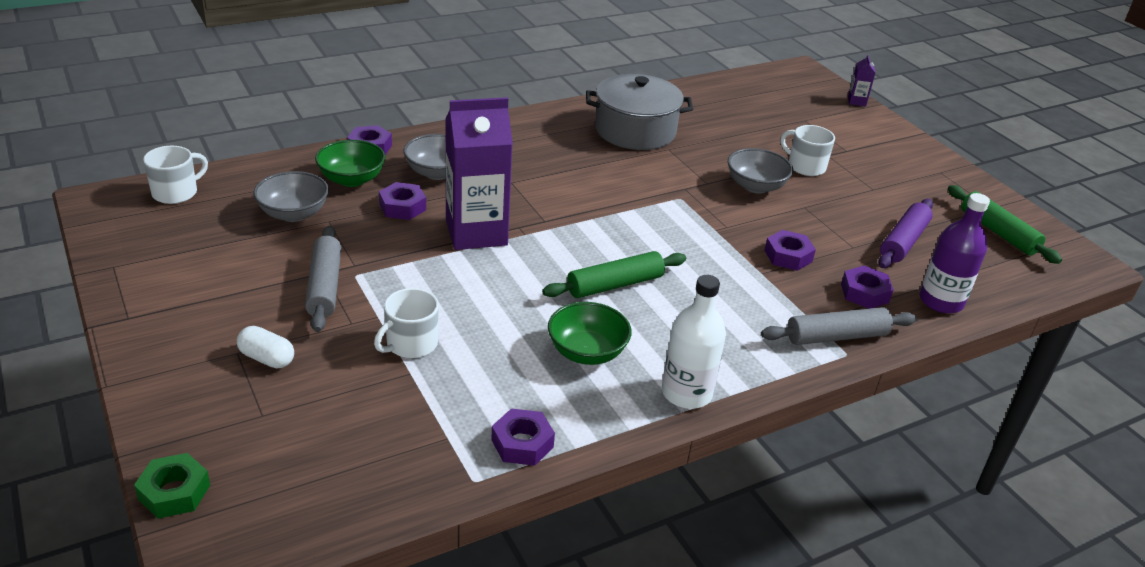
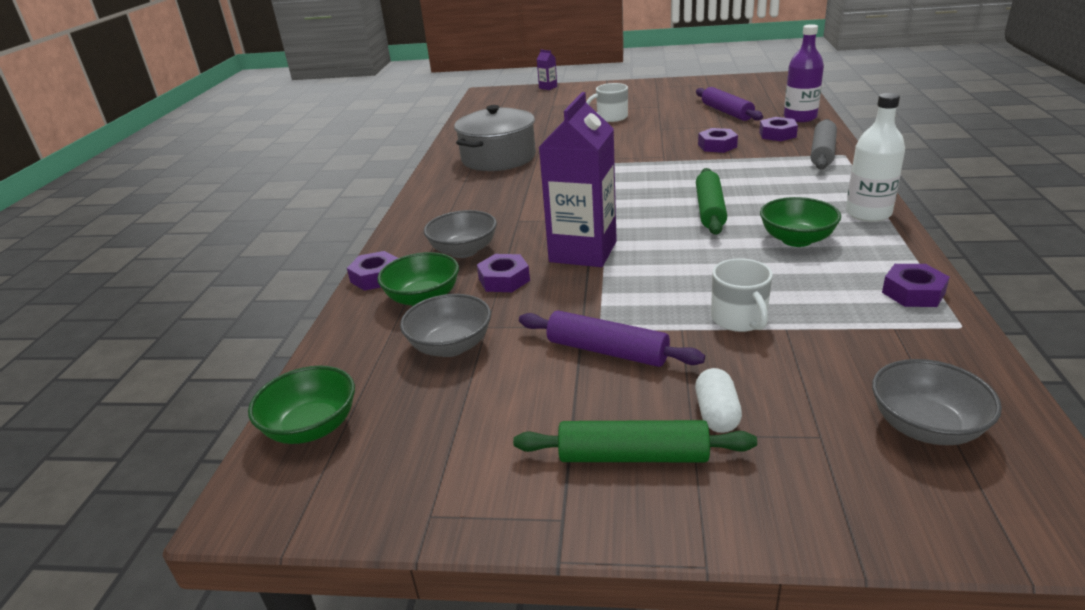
camera: 50 degrees left, 5 degrees down
(174, 492) = (950, 533): green nut -> none
(176, 192) = (312, 427): white mug -> green bowl
(267, 358) = (716, 414): white capsule -> white capsule turned 60 degrees counterclockwise
(325, 286) = (607, 351): grey rolling pin -> purple rolling pin
(755, 186) = (620, 136): grey bowl -> grey bowl (925, 427)
(998, 232) = (736, 88): green rolling pin -> green rolling pin (633, 456)

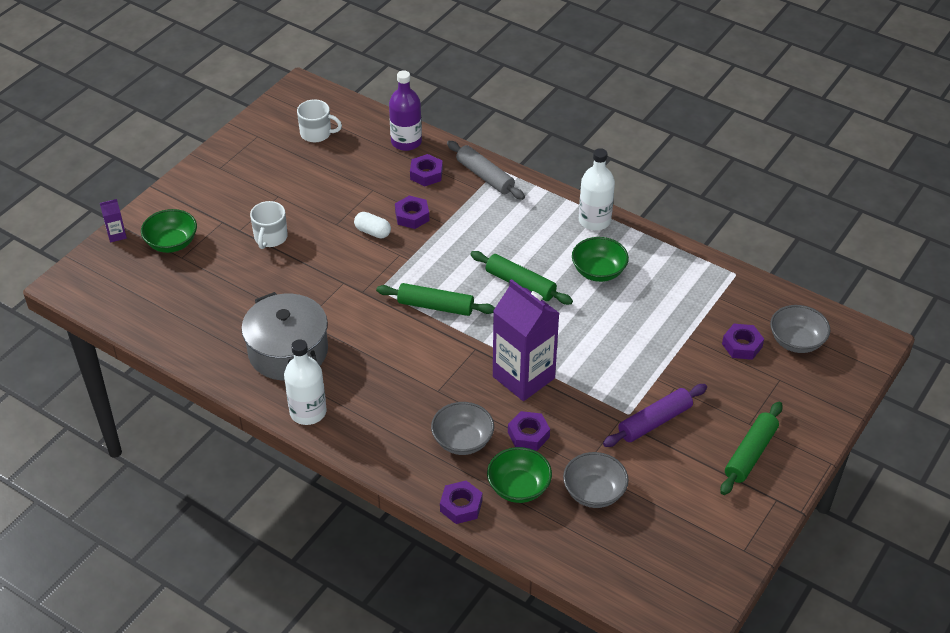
camera: 65 degrees left, 15 degrees up
(312, 427) = (635, 585): green bowl -> green bowl (172, 243)
(439, 184) = (308, 412): none -> white bottle
(623, 187) = (435, 306): none -> green rolling pin
(716, 414) = (740, 406): white capsule -> white capsule (373, 232)
(726, 112) = (345, 169): purple rolling pin -> none
(739, 319) = (665, 350): white mug -> white mug (316, 133)
(913, 292) = (694, 267): purple nut -> purple nut (742, 345)

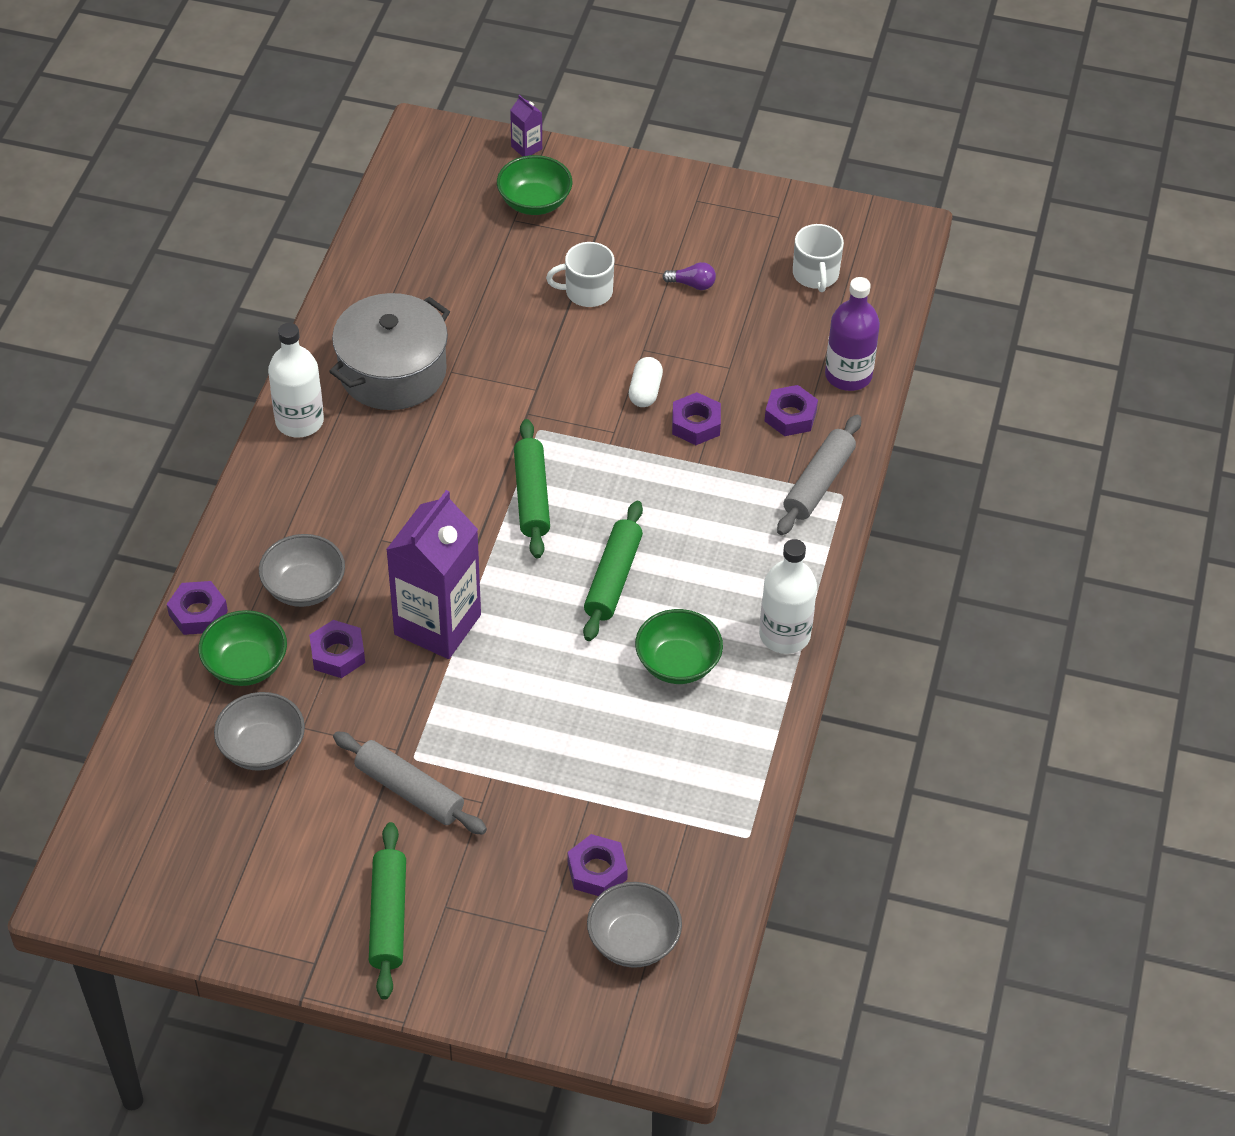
camera: 70 degrees right, 5 degrees up
(293, 188) = (692, 284): none -> purple light bulb
(654, 421) = (409, 791): purple rolling pin -> grey rolling pin
(750, 454) = (388, 917): green rolling pin -> green rolling pin turned 75 degrees clockwise

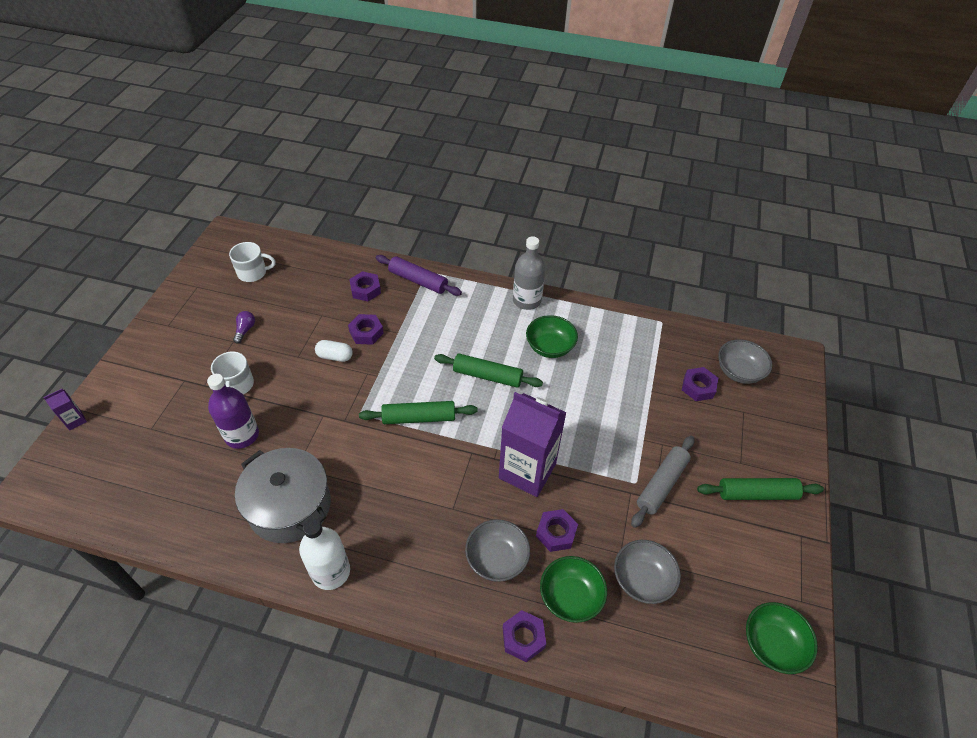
camera: 90 degrees left, 0 degrees up
(534, 202) = (137, 415): green bowl -> green bowl (772, 644)
(784, 635) = (527, 300): white bottle -> grey bottle
(818, 483) = (418, 281): grey rolling pin -> purple rolling pin
(848, 375) = (337, 264): purple bottle -> purple bottle (242, 435)

